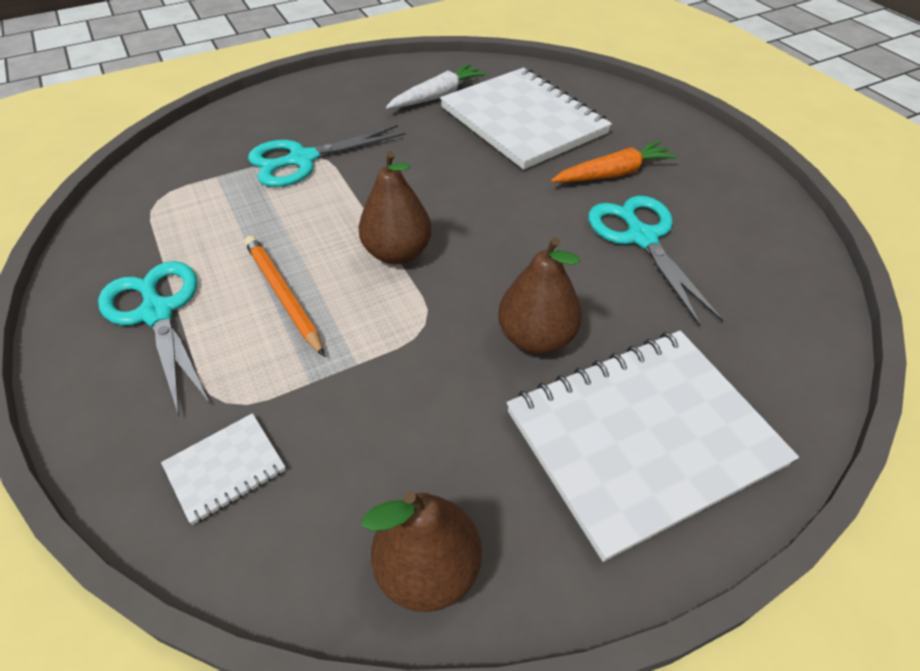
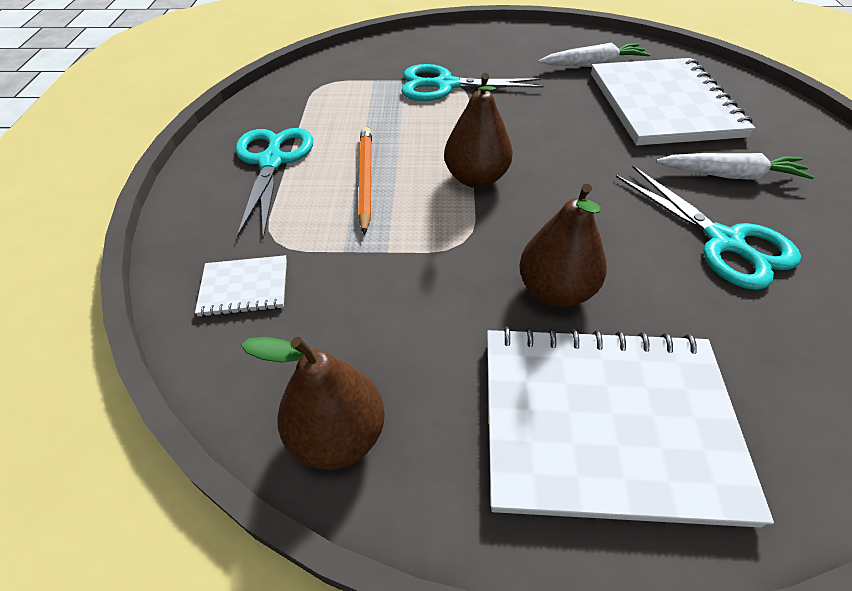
camera: 30 degrees right, 0 degrees up
(613, 174) = (730, 175): orange carrot -> white carrot
(641, 237) = (724, 242): turquoise scissors -> turquoise scissors turned 135 degrees clockwise

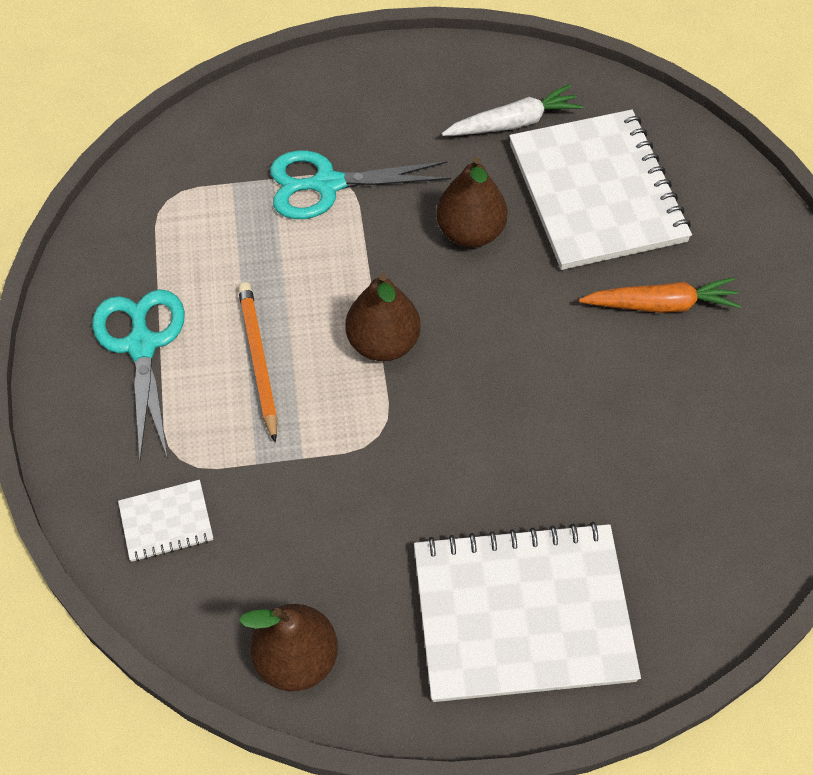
camera: 10 degrees left, 10 degrees up
(555, 291) = (476, 484): brown pear -> brown pear (470, 232)
(724, 242) = (643, 401): turquoise scissors -> none
(730, 175) = (661, 305): white carrot -> orange carrot

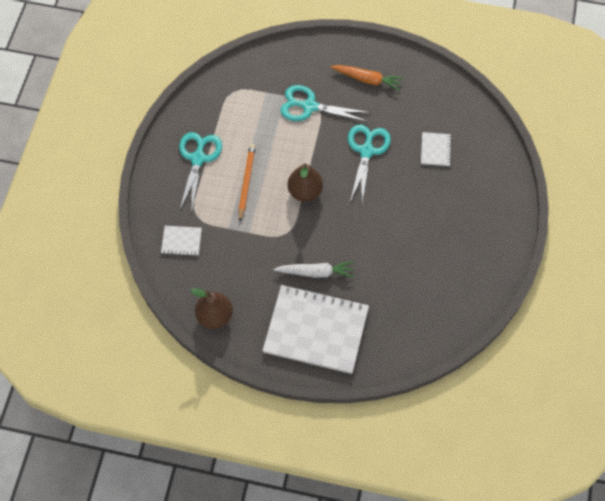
camera: 20 degrees right, 5 degrees up
(470, 232) = (366, 151): brown pear -> turquoise scissors
(513, 123) = (411, 102): white carrot -> white carrot (316, 272)
(596, 192) = (435, 150): white notebook -> white notebook, size x0.43
(661, 305) = (440, 214): orange carrot -> orange carrot (367, 79)

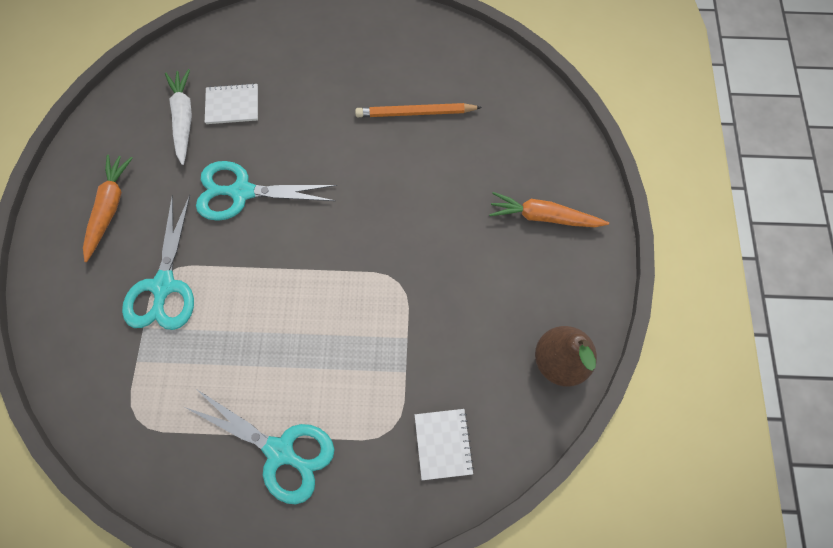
camera: 100 degrees left, 5 degrees up
(198, 158) = (280, 451): turquoise scissors -> turquoise scissors turned 150 degrees counterclockwise
(246, 182) = (317, 359): orange pencil -> orange pencil (415, 113)
(305, 191) = (323, 267): brown pear -> none
(316, 272) = (455, 230): white carrot -> white carrot (183, 119)
(316, 330) = (543, 217): white notebook -> orange carrot

